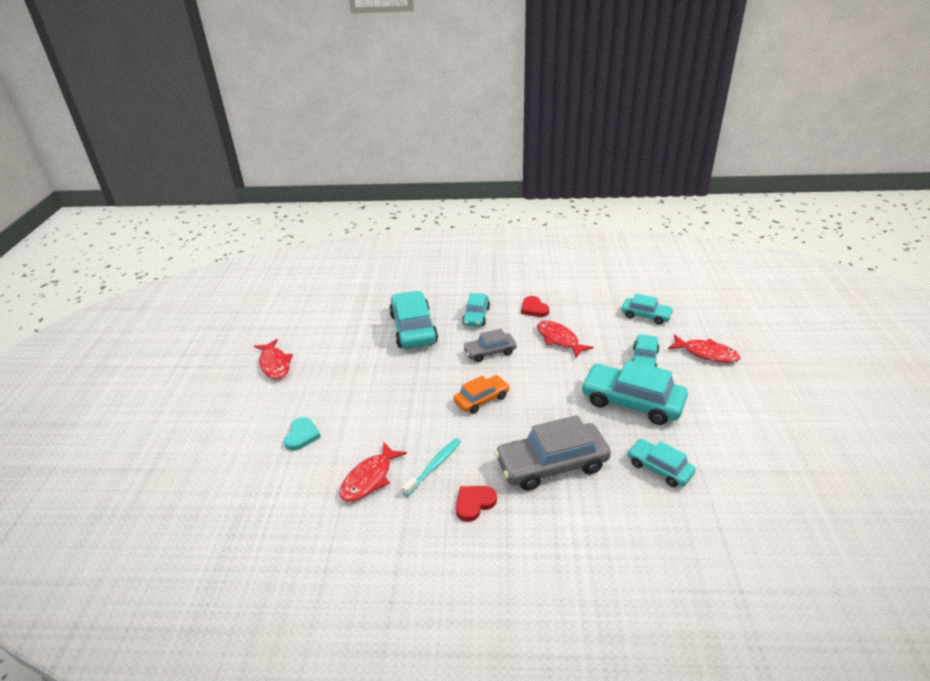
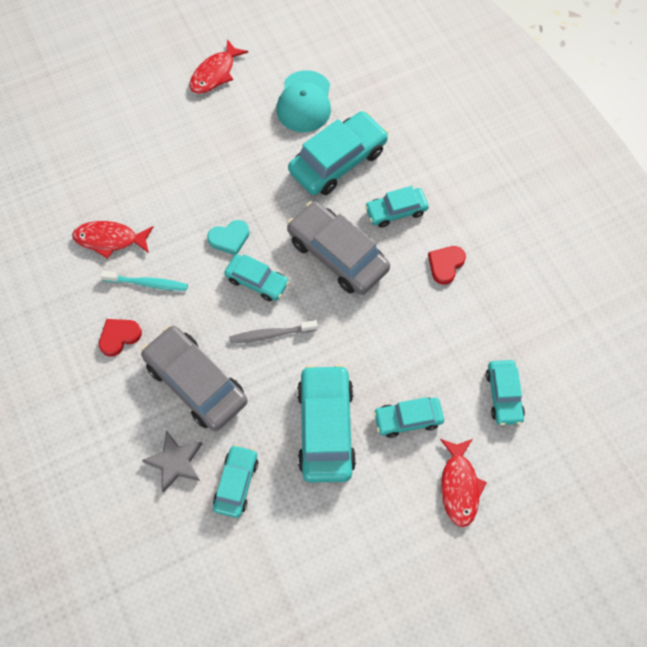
camera: 60 degrees right, 30 degrees up
(302, 435) = (134, 157): turquoise heart -> turquoise heart (229, 238)
(349, 328) = (304, 102): none -> turquoise cap
(474, 503) = (119, 337): red heart -> red heart turned 60 degrees counterclockwise
(481, 399) = (257, 281): orange car -> turquoise car
(490, 352) = (337, 254): grey car -> grey car, size x1.73
(534, 406) = (271, 334): none -> grey toothbrush
(559, 339) = (399, 315): red fish -> none
(622, 502) = (175, 462): none -> grey star

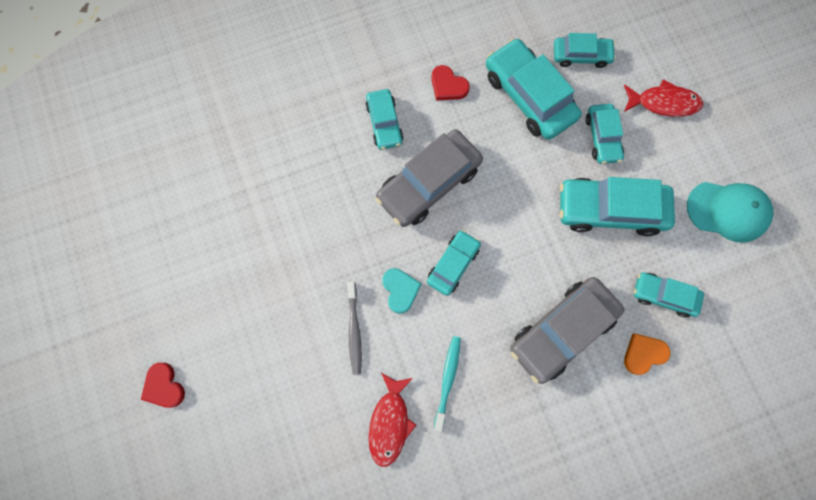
camera: 85 degrees left, 10 degrees up
(119, 337) = (508, 411): red heart -> red heart (164, 386)
(175, 462) = (643, 354): grey star -> orange heart
(215, 73) = (181, 297): red fish -> none
(271, 334) = (513, 254): grey toothbrush -> grey toothbrush (354, 330)
(304, 102) = (237, 201): turquoise cap -> turquoise cap (727, 211)
(338, 161) = (318, 173): turquoise car -> turquoise car (529, 96)

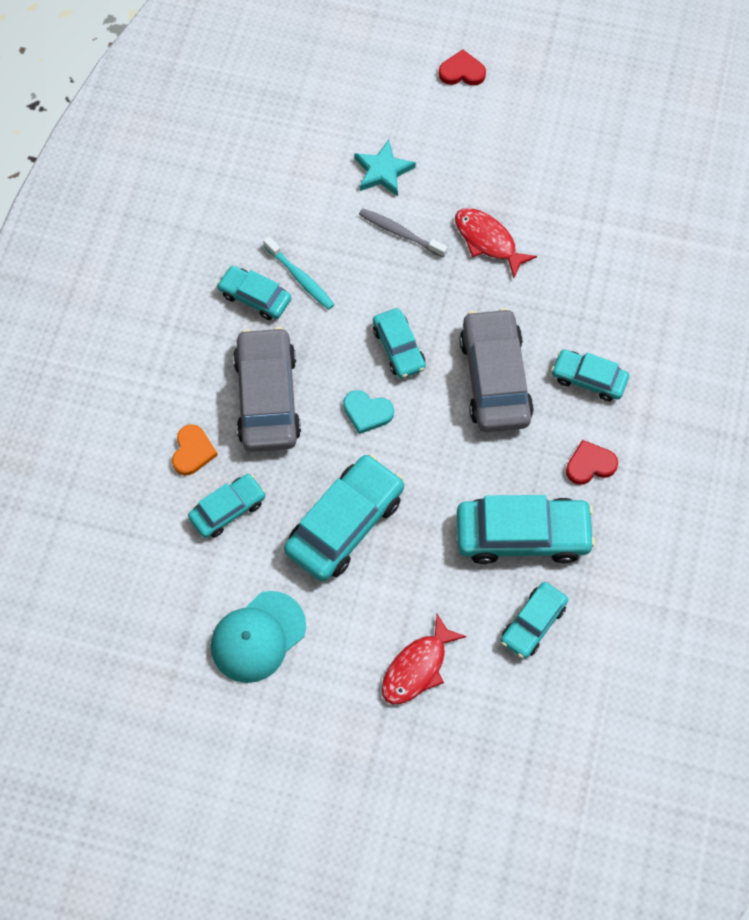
camera: 125 degrees right, 10 degrees down
(306, 384) = (383, 171): none -> turquoise star
(390, 422) = (301, 213): red fish -> red fish (488, 241)
(400, 290) = (408, 290): turquoise heart -> turquoise heart (367, 412)
(602, 137) = (425, 574): turquoise car -> turquoise car (255, 297)

